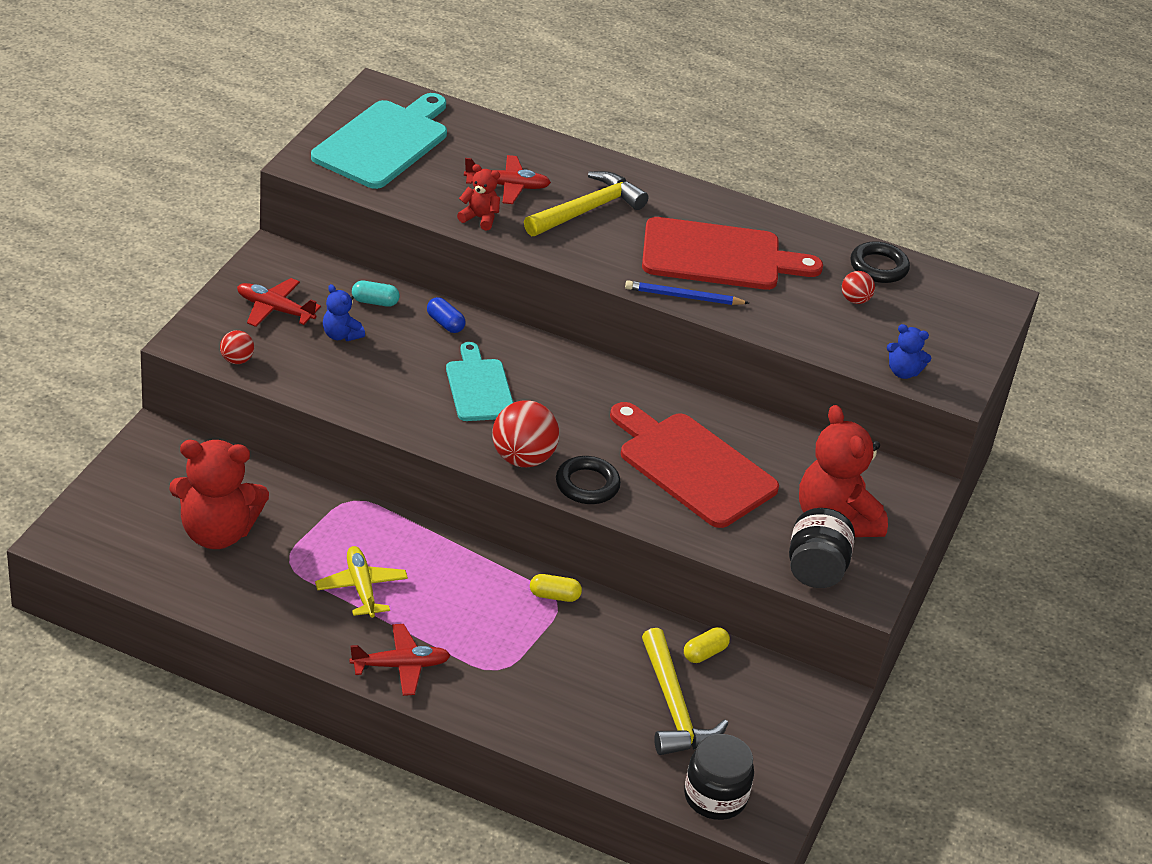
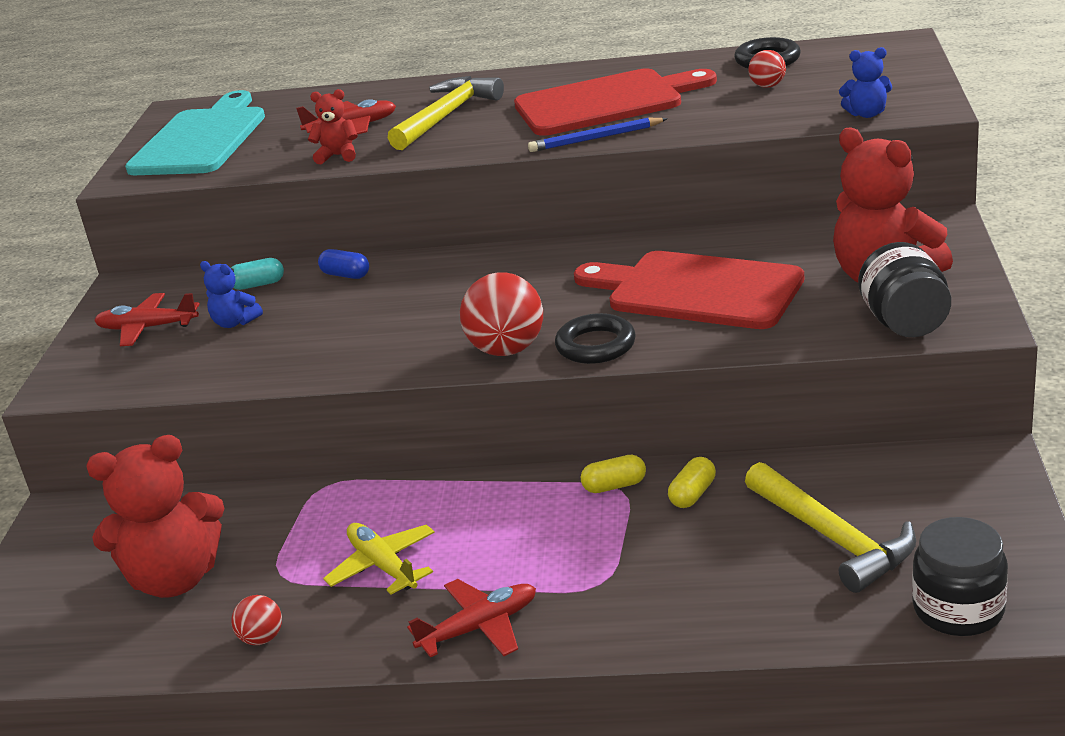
camera: 10 degrees left, 10 degrees down
(237, 360) = (123, 384): red ball -> red ball (262, 638)
(479, 387) = (417, 310): turquoise cutting board -> none
(704, 653) = (823, 472): yellow capsule -> yellow capsule (692, 494)

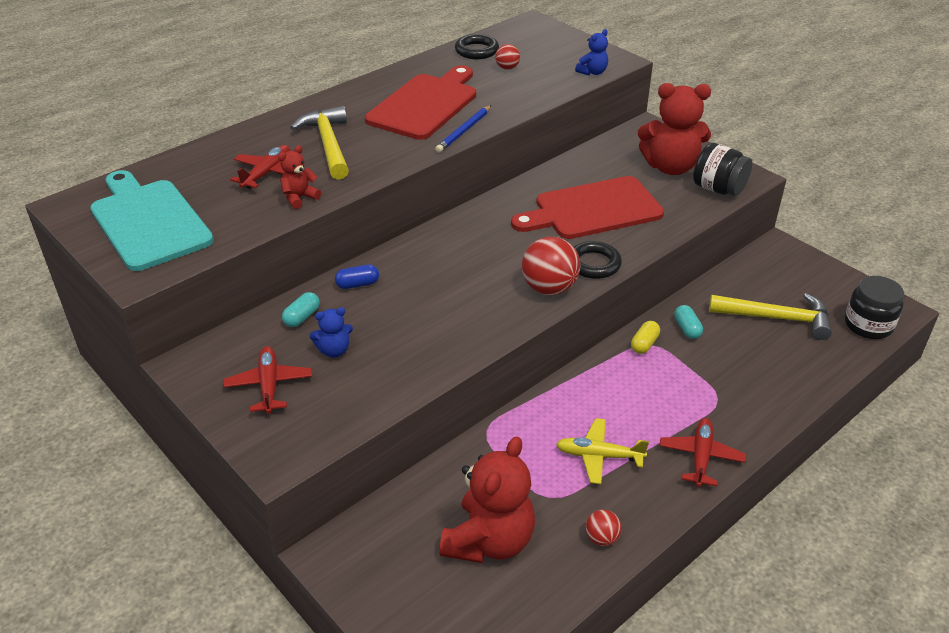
camera: 50 degrees left, 10 degrees up
(147, 328) = (269, 385): red plane -> red plane turned 120 degrees clockwise
(692, 494) = (687, 329): yellow capsule -> turquoise capsule

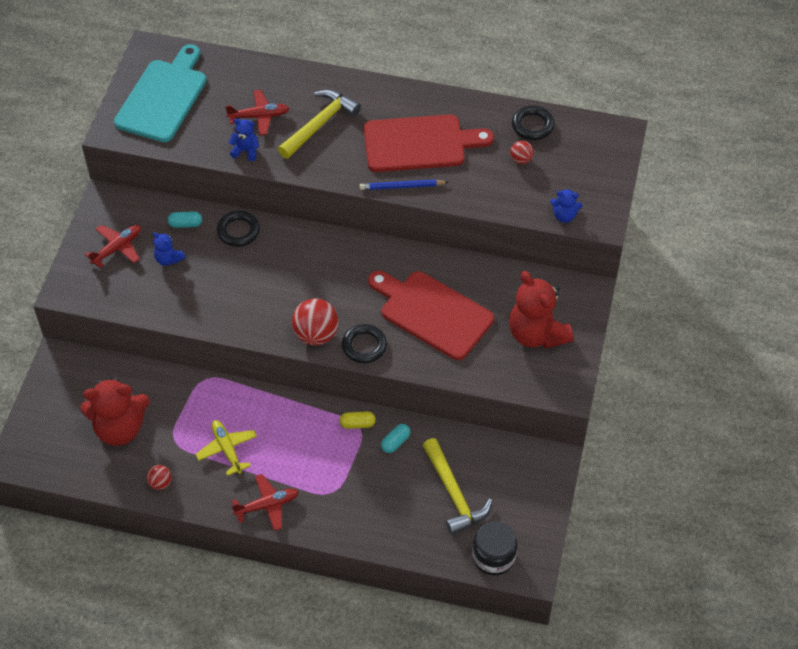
camera: 55 degrees right, 15 degrees up
(299, 198) = (246, 151): red teddy bear -> blue teddy bear
(357, 284) = (238, 231): blue capsule -> black ring
(718, 189) = (530, 379): black jar -> none

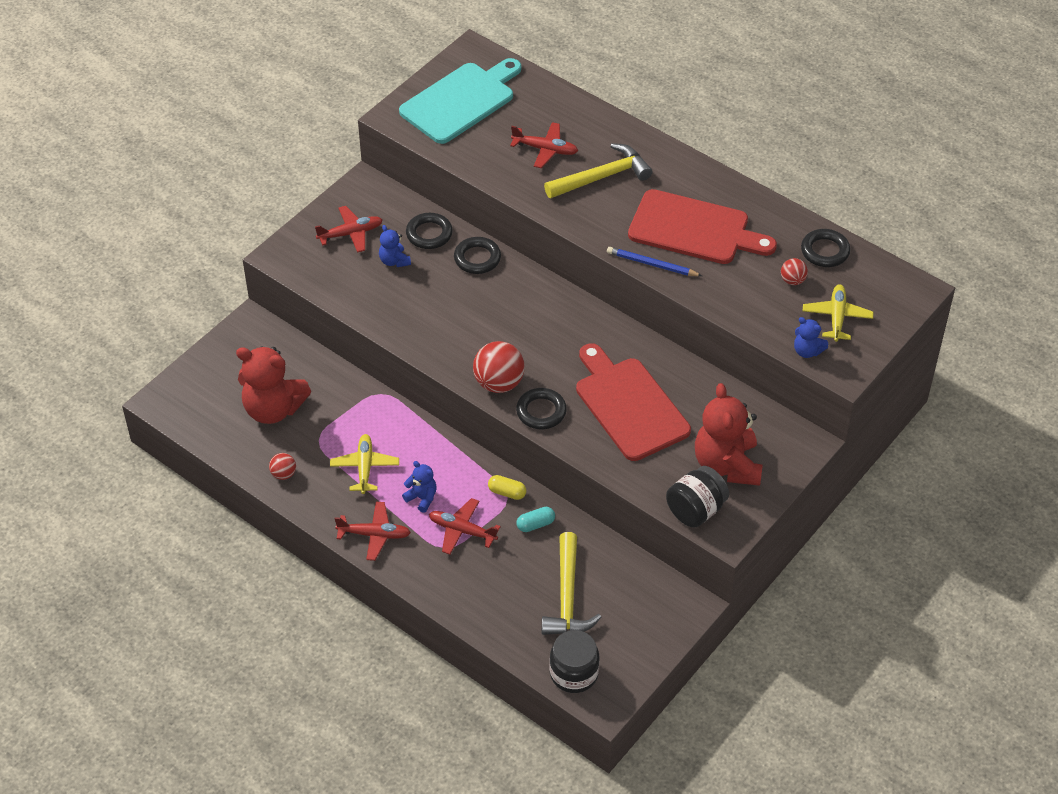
camera: 25 degrees right, 5 degrees down
(185, 224) = (429, 234): turquoise capsule -> black ring
(246, 151) = (513, 177): blue teddy bear -> blue teddy bear (422, 498)
(338, 472) = (462, 530): none -> red plane
(533, 382) = (696, 510): none -> black jar
(571, 178) = (837, 317): none -> yellow plane

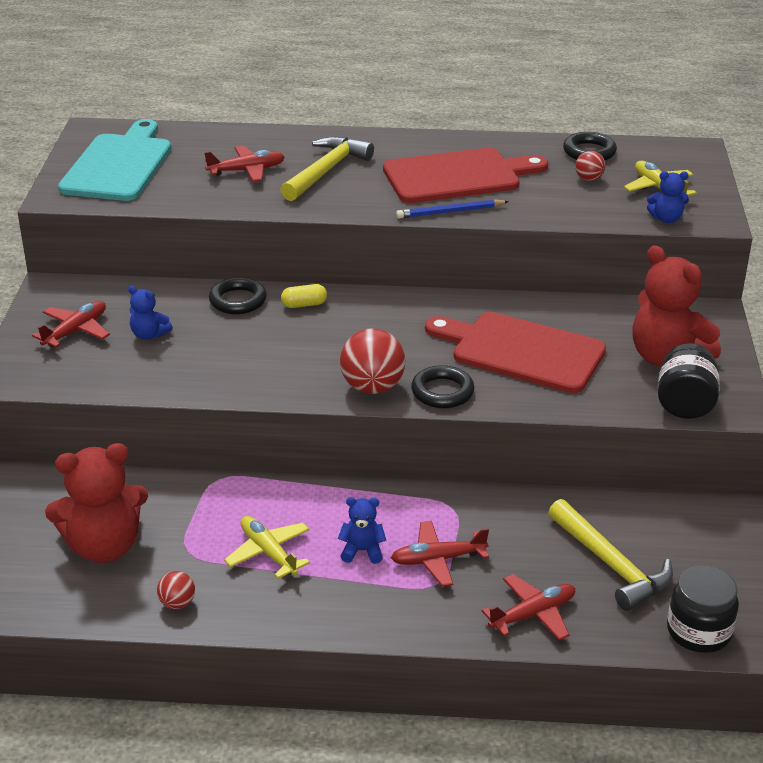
camera: 35 degrees left, 15 degrees down
(374, 535) = (345, 610): red plane -> red plane (533, 614)
(429, 234) = (165, 300): black ring -> none
(507, 492) = (447, 503): yellow capsule -> yellow capsule (304, 304)
(535, 524) = (507, 517): turquoise capsule -> none

